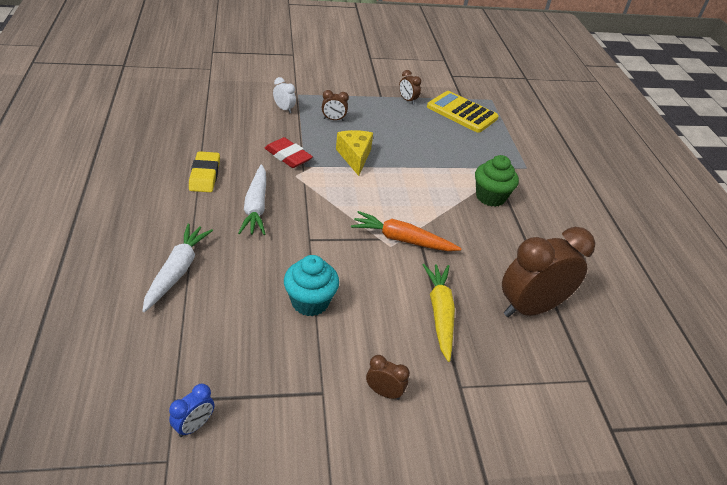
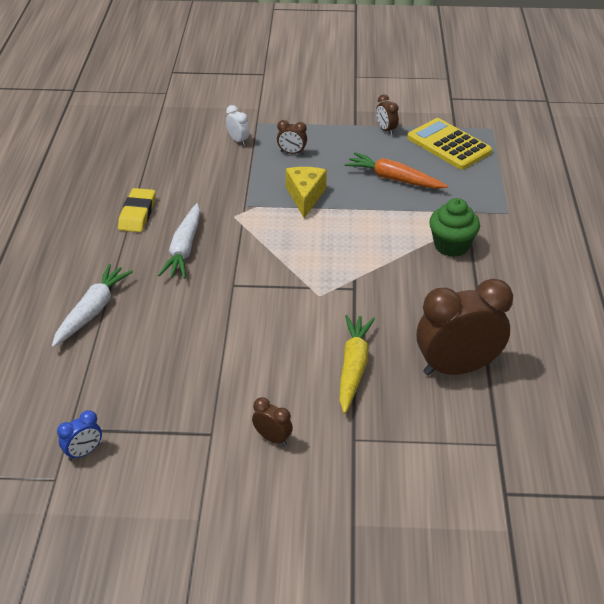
camera: 15 degrees right, 0 degrees up
(288, 156) = (230, 194): red eraser -> none
(310, 302) = (219, 348): turquoise cupcake -> none
(402, 239) = (334, 289): orange carrot -> orange carrot (394, 179)

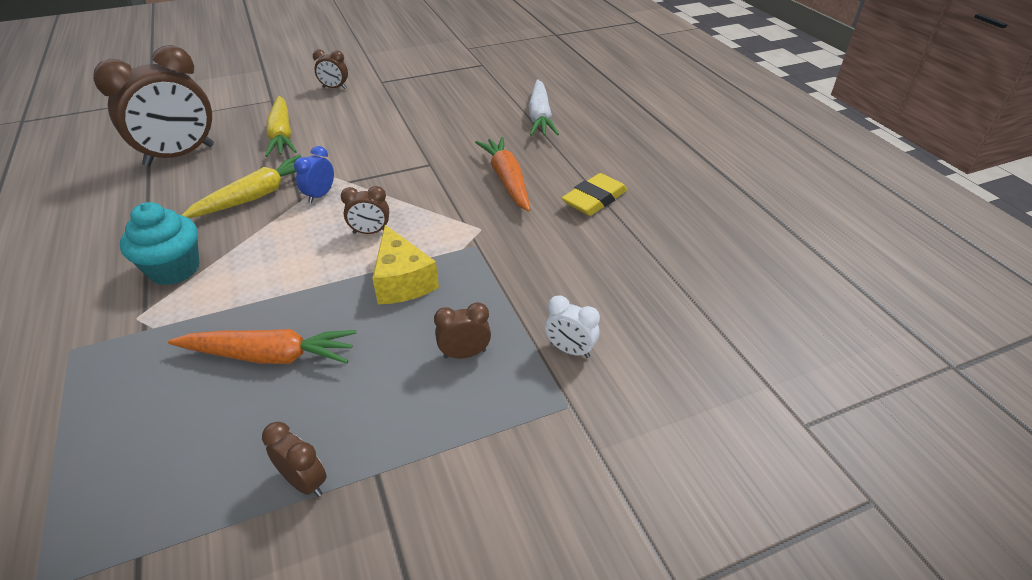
camera: 155 degrees right, 0 degrees up
(84, 452) = (461, 58): blue clock -> blue clock (320, 195)
(137, 214) = (594, 199): yellow eraser -> yellow eraser turned 60 degrees clockwise
(184, 249) = (507, 180): white carrot -> orange carrot
(311, 235) = (370, 232): none -> brown clock
(389, 294) = (255, 196): none -> yellow carrot
(448, 145) = (159, 483): yellow calculator -> none
(451, 246) = (174, 269): green cupcake -> turquoise cupcake

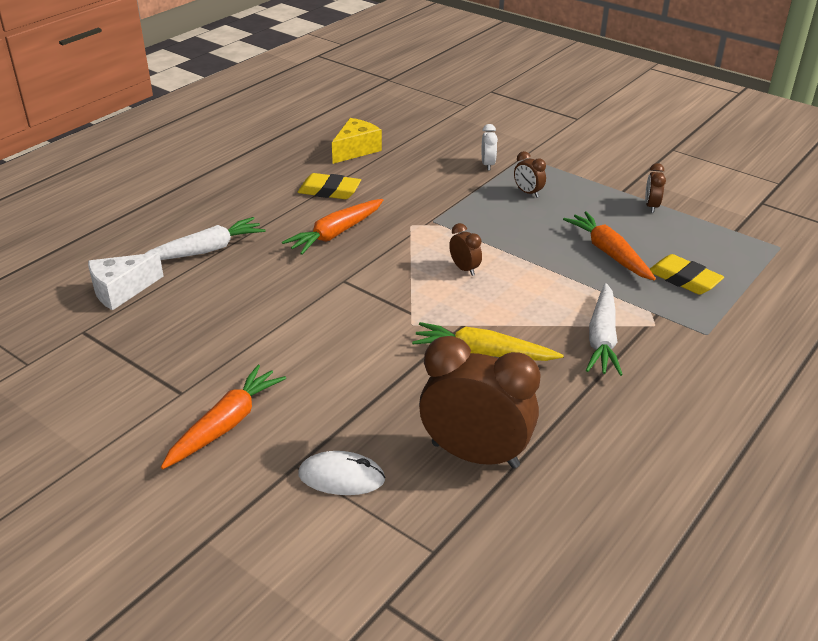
camera: 120 degrees left, 5 degrees down
(148, 395) = (684, 279): none -> yellow eraser
(174, 269) = (602, 338): turquoise cupcake -> white carrot
(240, 110) = (341, 477): none -> white mouse
(282, 135) = (370, 402): yellow carrot -> none
(320, 195) = (446, 317): blue clock -> none
(334, 88) = (226, 424): brown clock -> orange carrot
(402, 281) = (497, 234): yellow cheese -> yellow cheese (356, 150)
(516, 80) = (121, 290): none -> white cheese

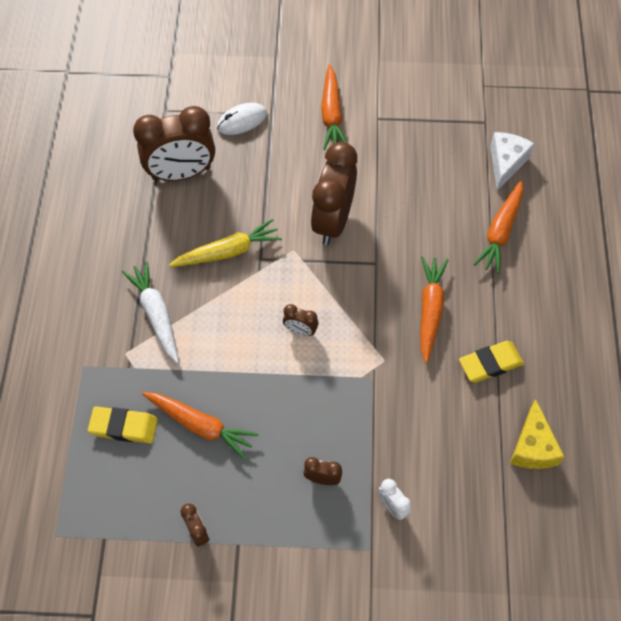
camera: 145 degrees right, 25 degrees up
(205, 250) = (500, 231): white carrot -> orange carrot
(346, 327) = (333, 221): none -> brown clock

